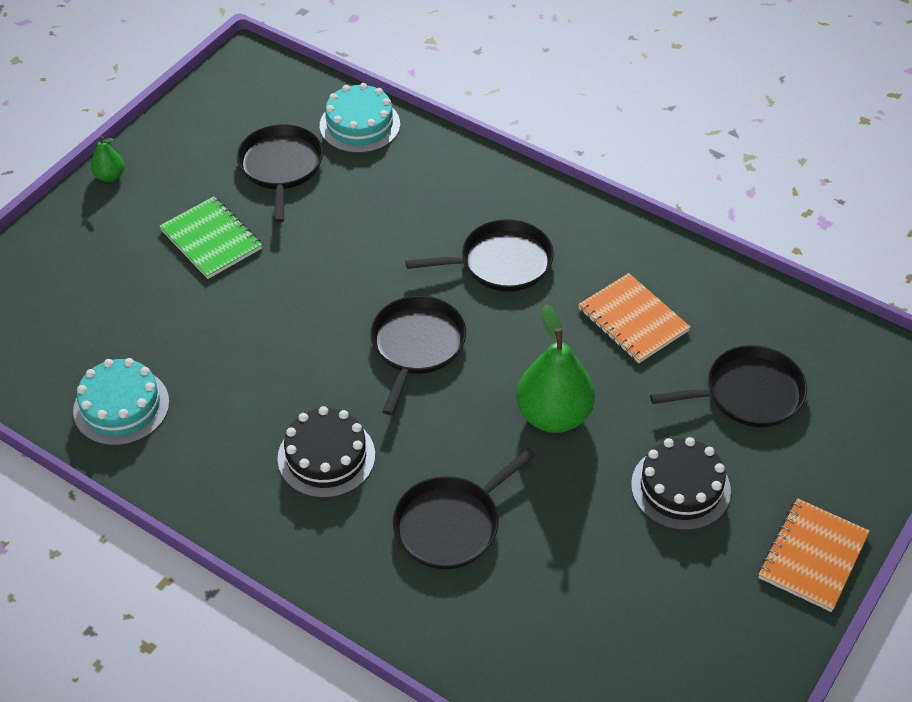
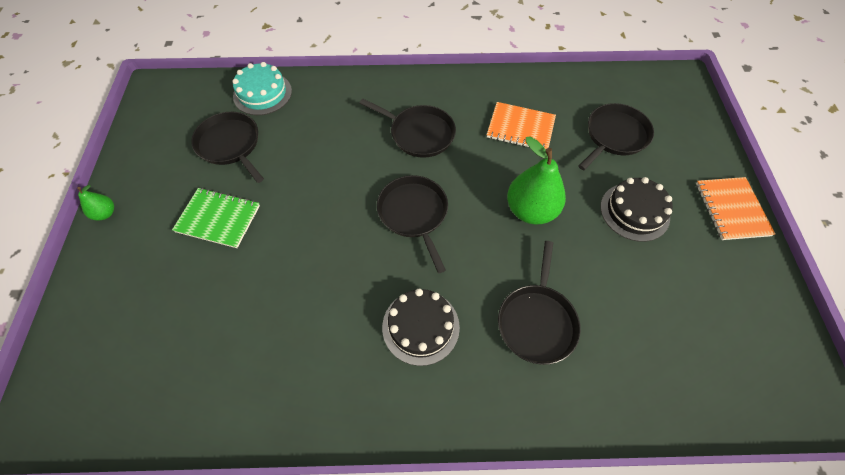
camera: 35 degrees left, 10 degrees up
(121, 406) = (243, 385): turquoise cake -> none
(501, 262) = (419, 134): black pan -> black pan turned 75 degrees clockwise

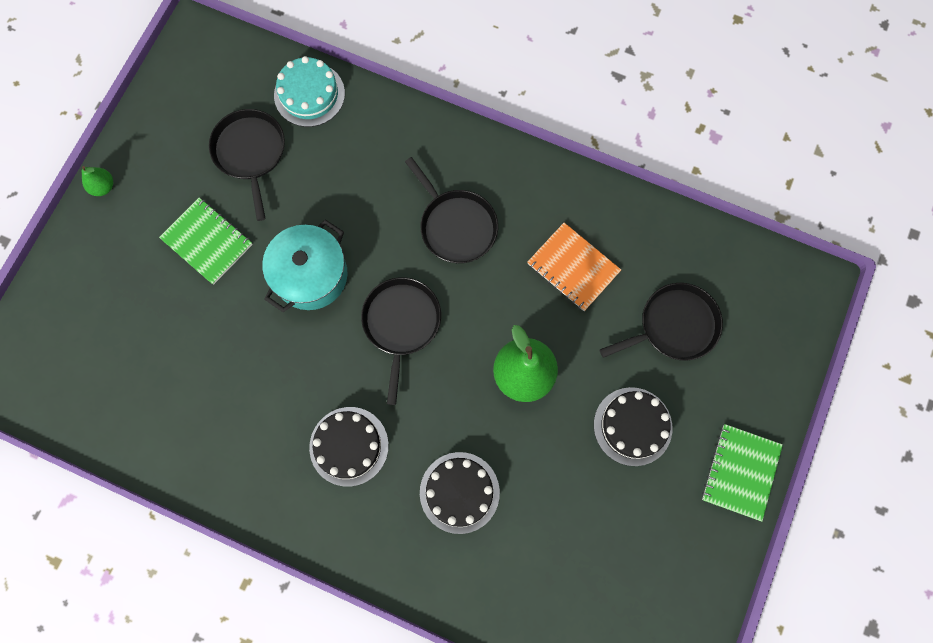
camera: 25 degrees right, 15 degrees up
(321, 209) = (311, 275): none -> turquoise pot
(537, 321) = (459, 492): black pan -> black cake
(731, 209) = (740, 472): orange notebook -> green notebook

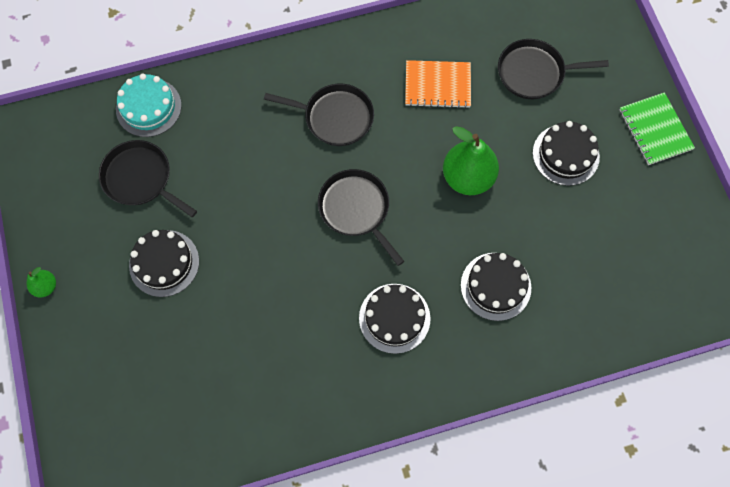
camera: 40 degrees left, 5 degrees down
(207, 241) = (164, 263): green notebook -> black cake
(311, 275) = (263, 227): turquoise pot -> none
(674, 326) = (534, 73): black pan -> black pan turned 120 degrees counterclockwise

